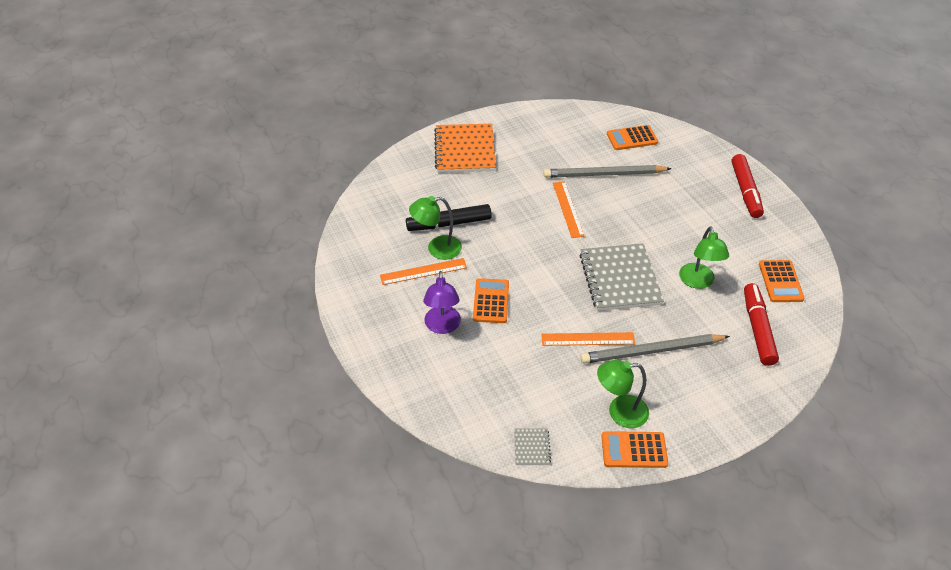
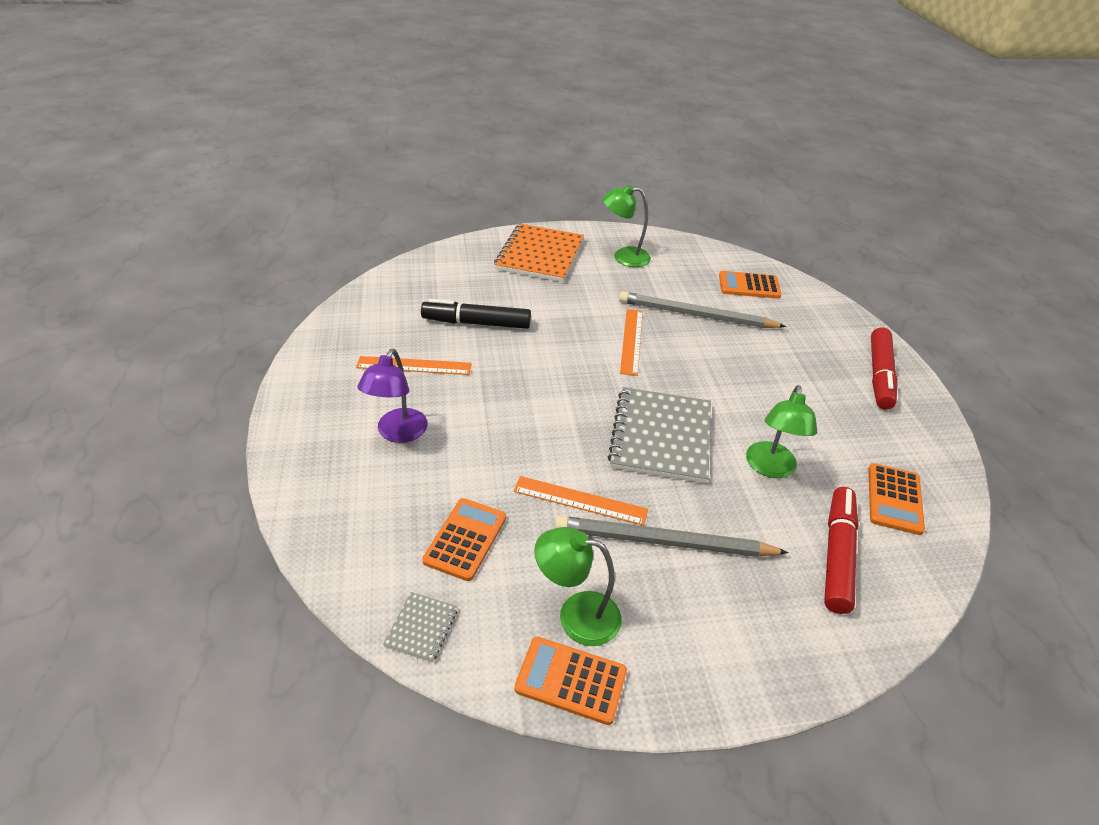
camera: 15 degrees right, 5 degrees down
(437, 249) = (446, 345): green lamp -> green lamp (623, 257)
(491, 301) = (477, 420): orange calculator -> orange calculator (465, 539)

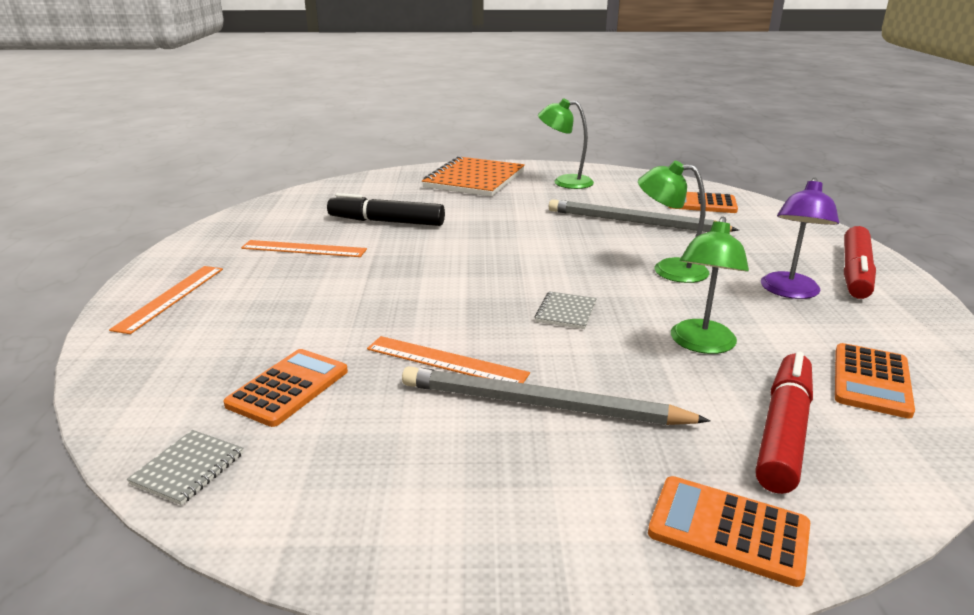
camera: 10 degrees right, 15 degrees down
(398, 433) = (258, 297): purple lamp -> purple lamp (789, 292)
(571, 680) = (361, 541): orange calculator -> orange calculator (728, 530)
(576, 615) = (397, 470): green lamp -> green lamp (668, 269)
(631, 341) = (554, 238): orange ruler -> orange ruler (170, 297)
(660, 436) = (566, 312): grey notebook -> grey notebook, size x0.44

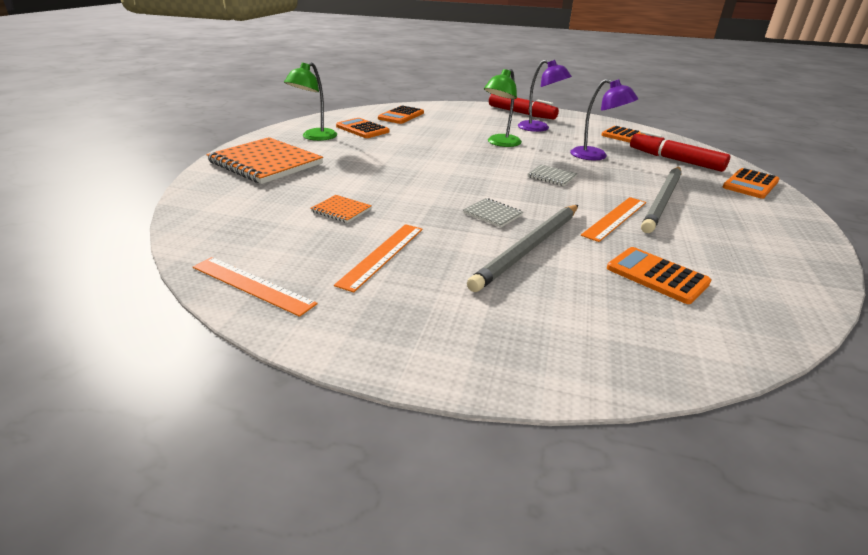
camera: 75 degrees left, 5 degrees up
(170, 297) = (474, 340): orange ruler -> orange ruler (252, 285)
(188, 468) = (771, 319): grey notebook -> grey notebook (492, 214)
(386, 222) = (341, 210): black marker -> orange notebook
(619, 195) = (362, 129): none -> orange calculator
(634, 222) = (419, 135): grey pencil -> grey pencil (529, 248)
(701, 344) = (596, 156): green lamp -> purple lamp

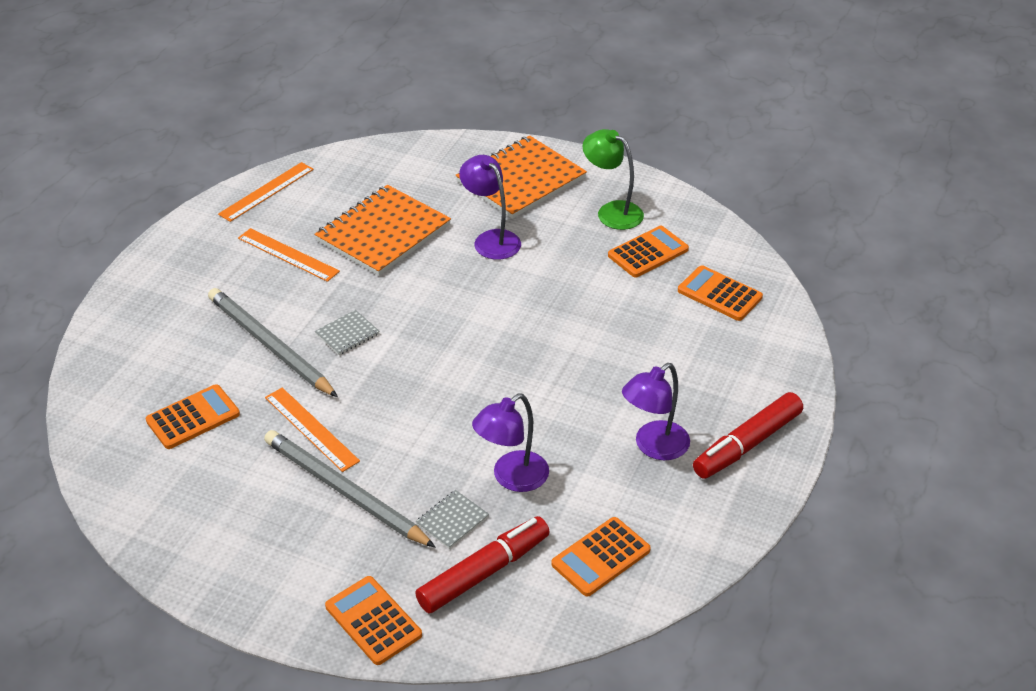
camera: 100 degrees right, 10 degrees up
(341, 210) = (383, 233): orange notebook -> orange notebook, size x2.28
(349, 170) = (491, 239): none -> purple lamp
(500, 143) = (578, 384): green lamp -> none
(551, 177) = (441, 407): grey notebook -> grey notebook (452, 520)

